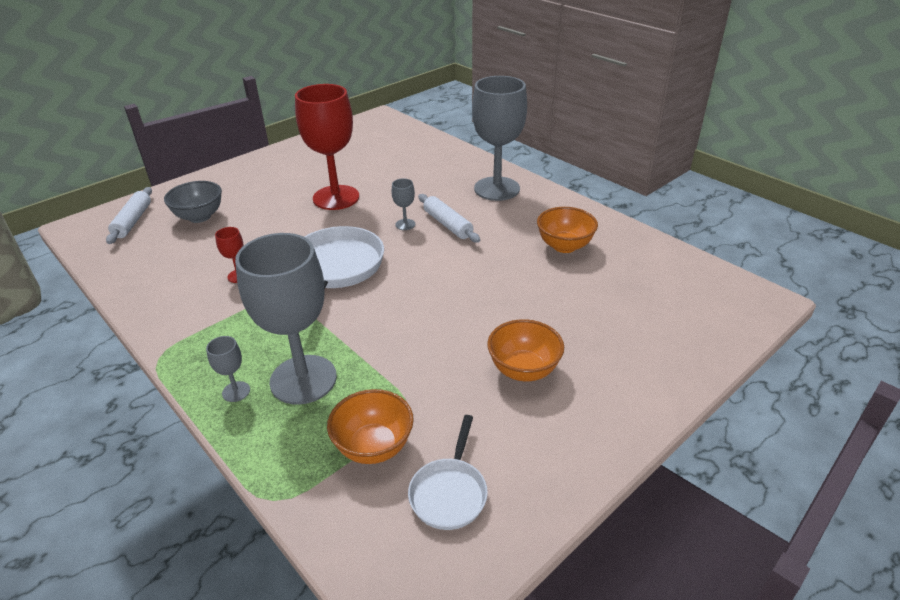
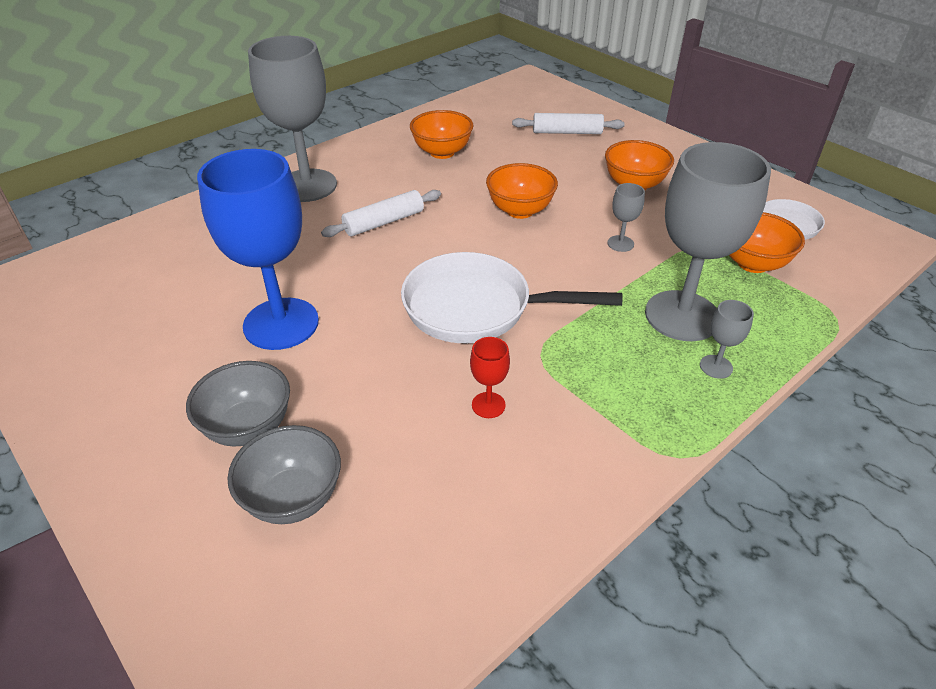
camera: 90 degrees left, 5 degrees up
(133, 221) = (279, 622): white rolling pin -> white rolling pin (567, 132)
(253, 199) = (248, 427): none -> grey bowl
(336, 198) = (281, 324): red goblet -> blue goblet
(405, 224) = (376, 255): grey goblet -> grey goblet (620, 243)
(468, 291) = (520, 210): none -> orange bowl

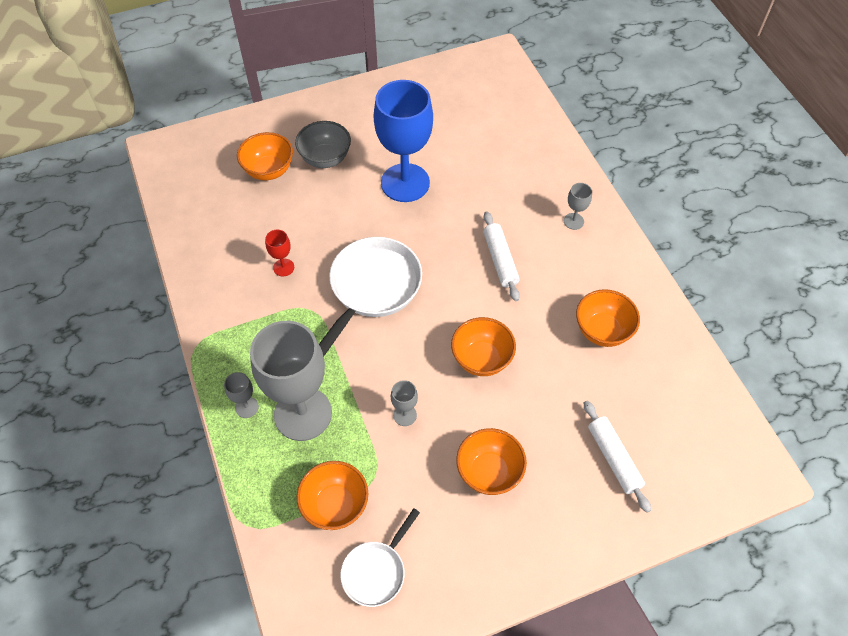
camera: 110 degrees right, 15 degrees up
(293, 498) = (269, 170): grey bowl -> orange bowl
(307, 185) = (573, 221): grey goblet -> grey goblet, size x0.41
(567, 132) = (614, 458): white rolling pin -> white rolling pin turned 45 degrees counterclockwise

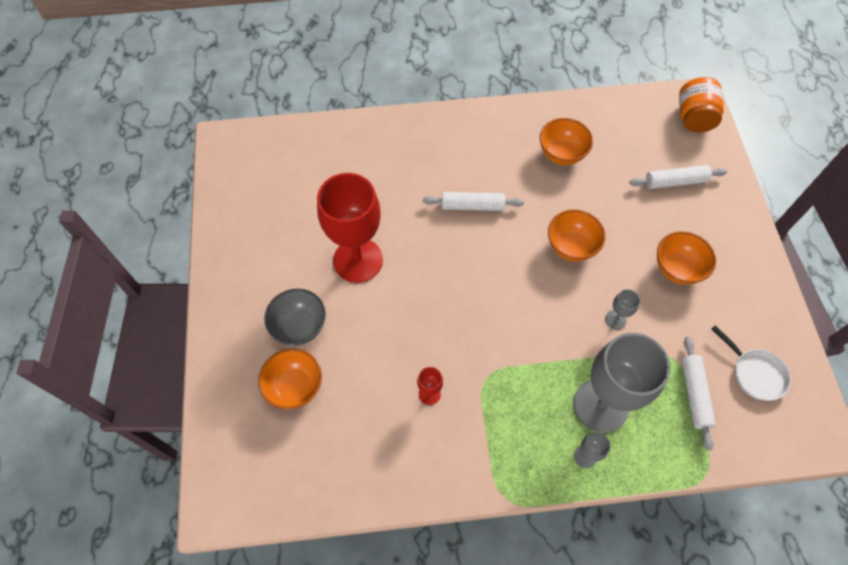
camera: 75 degrees left, 5 degrees up
(335, 505) = (694, 394): orange bowl -> white rolling pin
(372, 288) = (476, 317): white pan -> none
(405, 183) = (358, 260): blue goblet -> red goblet
(573, 221) = (446, 140): grey goblet -> none
(726, 471) = (694, 118): none -> orange jar

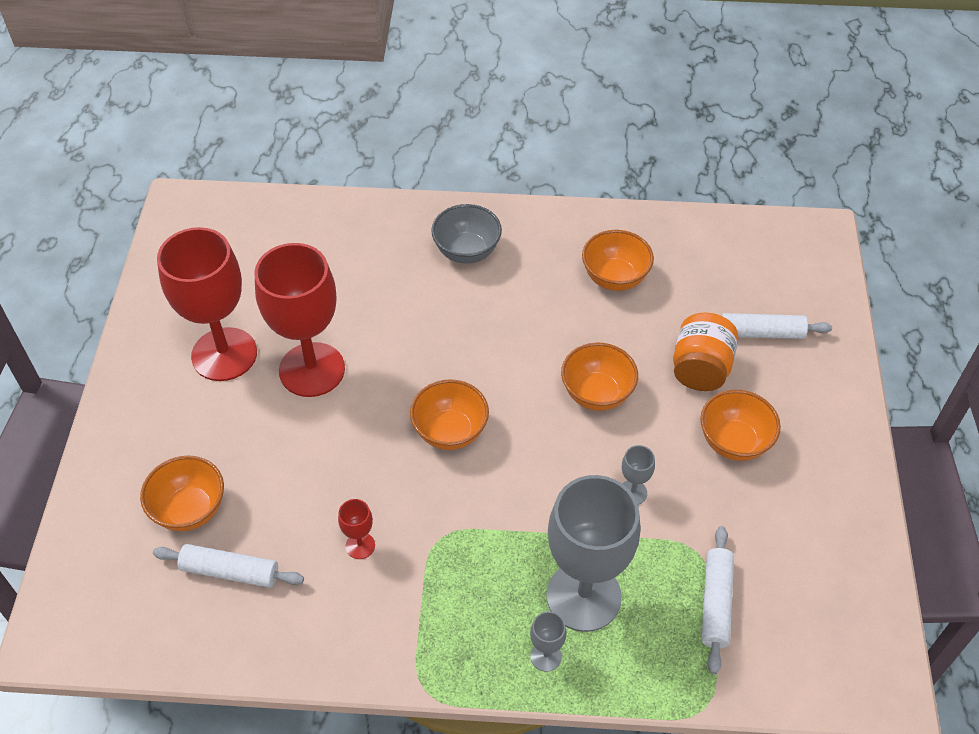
camera: 10 degrees right, 10 degrees down
(288, 258) = (224, 354): none -> red goblet
(299, 327) = (215, 438): grey bowl -> grey bowl (467, 252)
(472, 206) = (478, 325): white rolling pin -> white rolling pin (230, 571)
(473, 293) = (450, 432): none -> orange bowl
(694, 118) = (808, 257): orange jar -> orange jar (700, 369)
(755, 373) = (807, 590): white pan -> none

